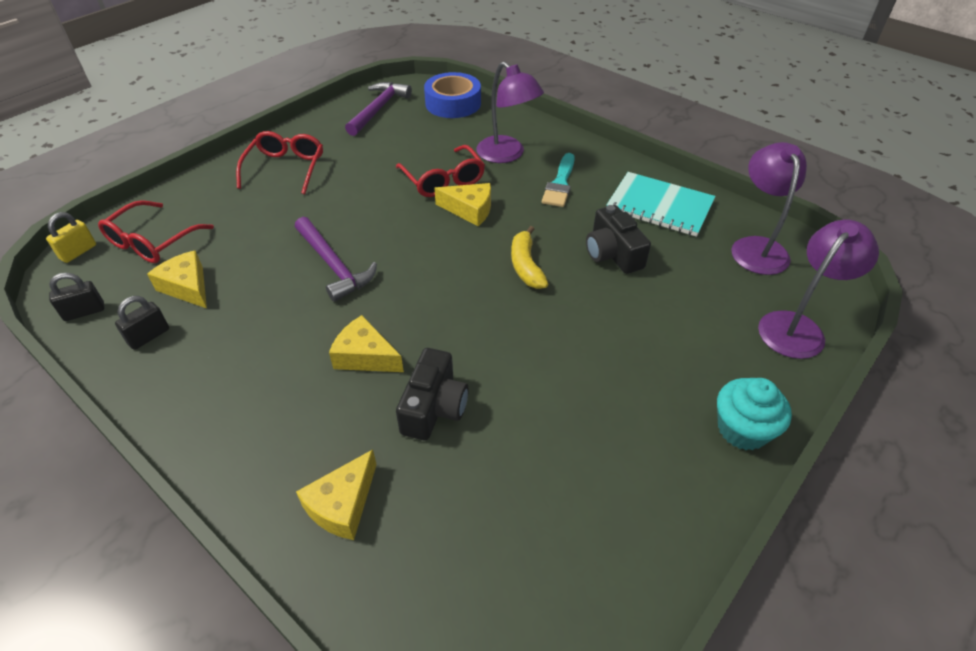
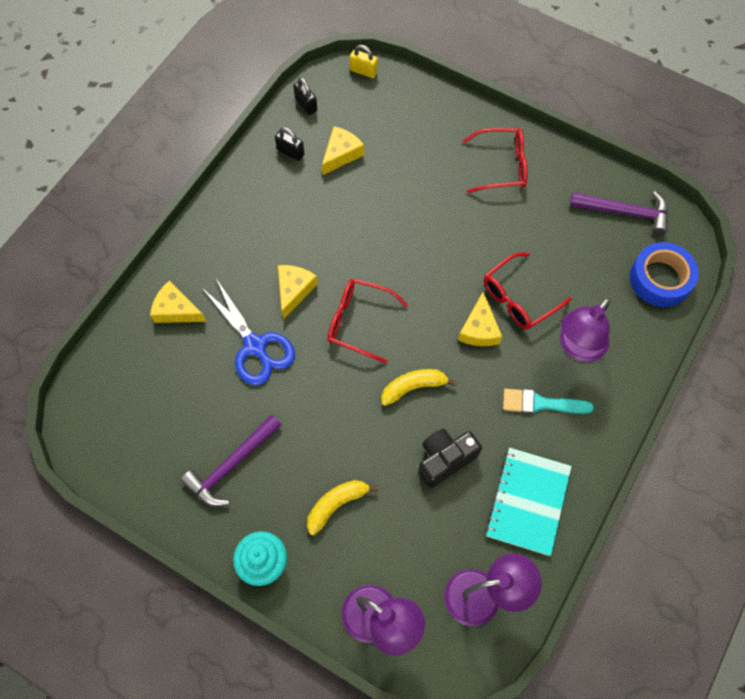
camera: 80 degrees right, 20 degrees up
(152, 242) = (384, 111): red glasses -> red glasses (359, 322)
(333, 266) = (383, 242): purple hammer -> purple hammer (231, 465)
(434, 407) = (255, 346): black camera -> blue scissors
(664, 348) = (336, 505): none -> yellow banana

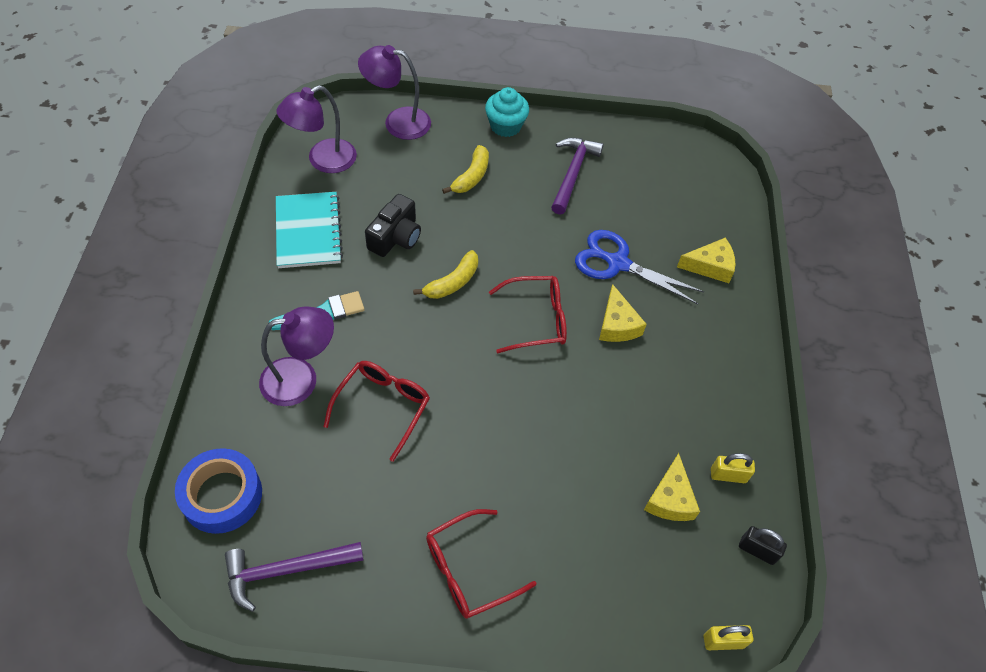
camera: 150 degrees right, 10 degrees down
(290, 152) = (728, 475): black padlock -> yellow padlock
(479, 329) = (412, 358): yellow cheese -> none
(577, 347) = (301, 379): purple lamp -> purple lamp turned 60 degrees clockwise

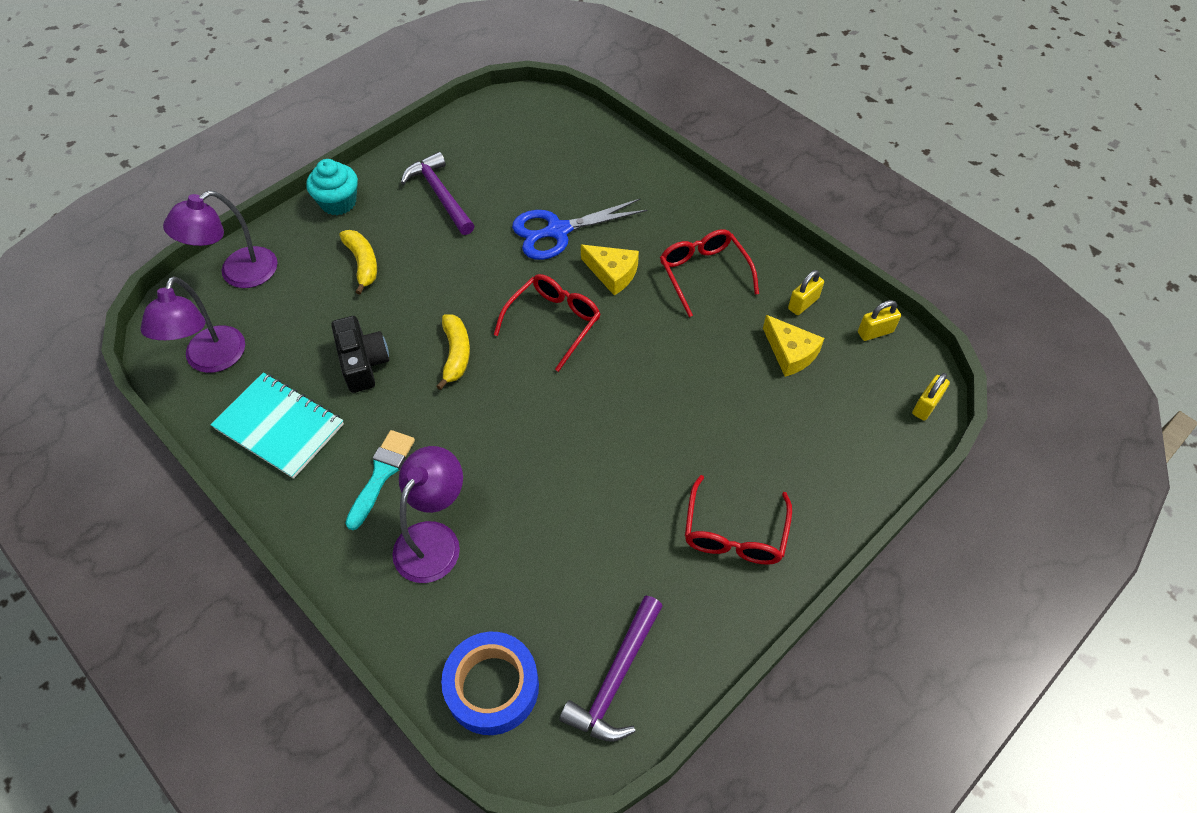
camera: 45 degrees left, 0 degrees up
(383, 407) = (526, 492): red glasses -> red glasses (704, 274)
(710, 266) = (621, 178): yellow cheese -> none
(757, 550) = (875, 332): black padlock -> yellow padlock

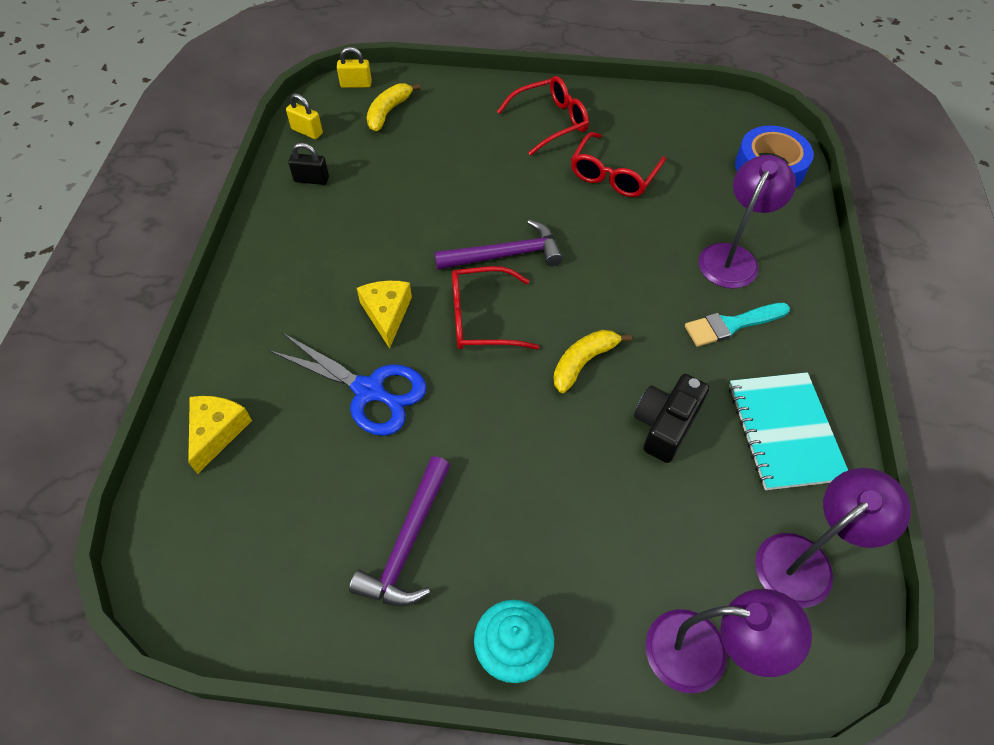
camera: 130 degrees left, 0 degrees up
(363, 263) = (568, 533): yellow banana -> yellow banana (388, 112)
(434, 539) = (732, 257): purple lamp -> purple lamp turned 135 degrees clockwise
(615, 678) = (697, 123): purple hammer -> purple hammer (505, 255)
(704, 274) = (331, 253): red glasses -> red glasses (613, 175)
(790, 353) = (371, 164): yellow cheese -> yellow cheese (217, 432)
(803, 303) = (311, 179): yellow padlock -> black padlock

